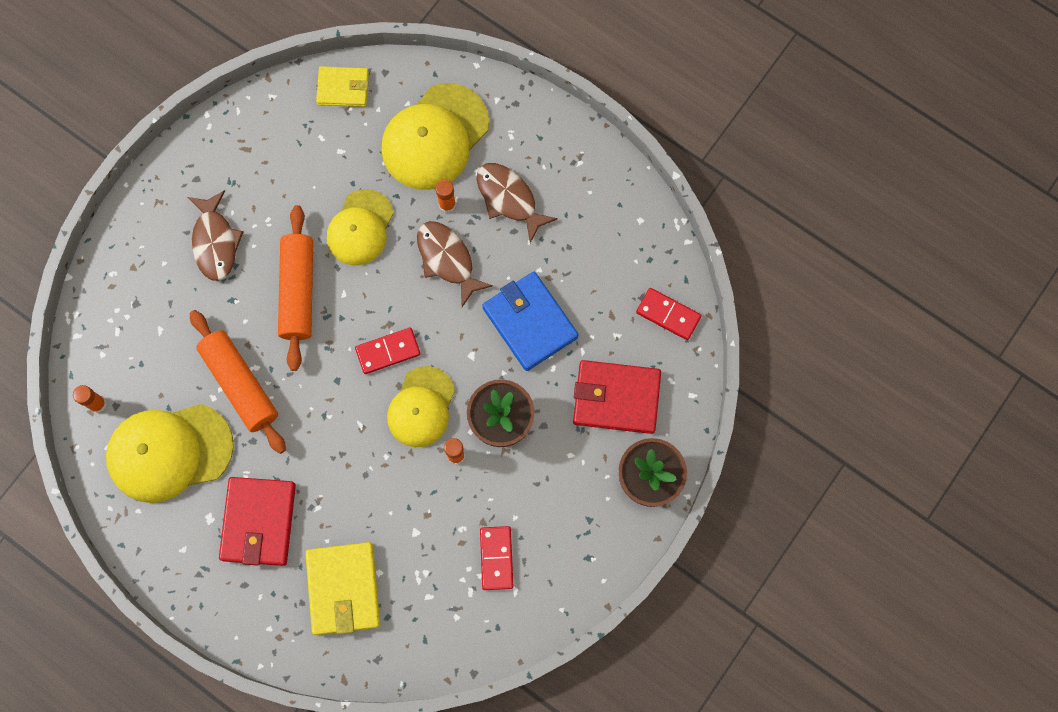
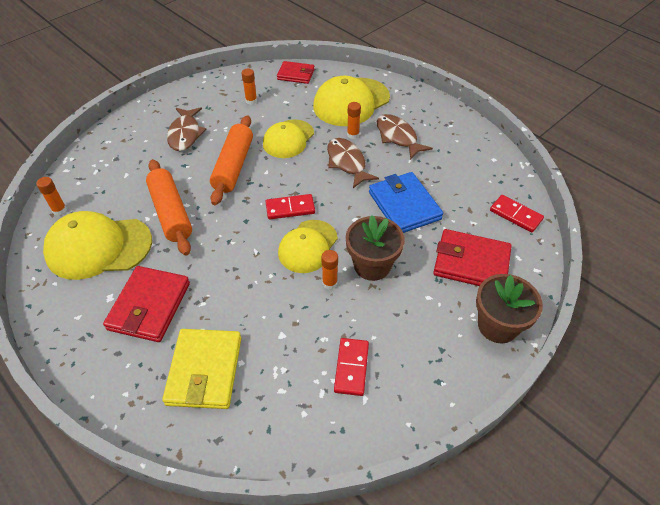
camera: 10 degrees right, 25 degrees down
(290, 158) = (251, 101): none -> orange glue stick
(343, 88) = (296, 74): yellow wallet -> red wallet

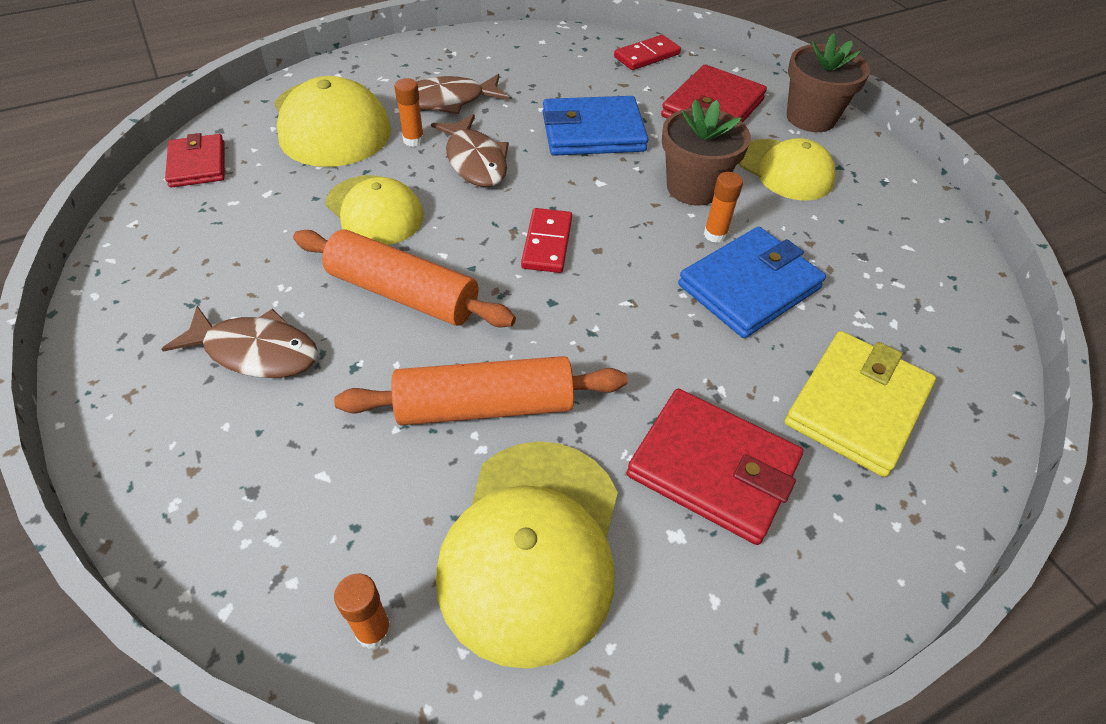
camera: 75 degrees left, 0 degrees up
(204, 370) = (857, 406): yellow wallet -> yellow wallet turned 75 degrees counterclockwise
(251, 101) = (227, 236): orange glue stick -> none
(288, 306) = (749, 287): none -> blue wallet
(296, 74) = (198, 164): red wallet -> red wallet turned 45 degrees counterclockwise
(308, 246) = (637, 241): yellow cap -> yellow cap (785, 170)
(347, 163) = (475, 161): brown fish -> brown fish turned 105 degrees counterclockwise
(351, 368) = (861, 247): red domino -> none

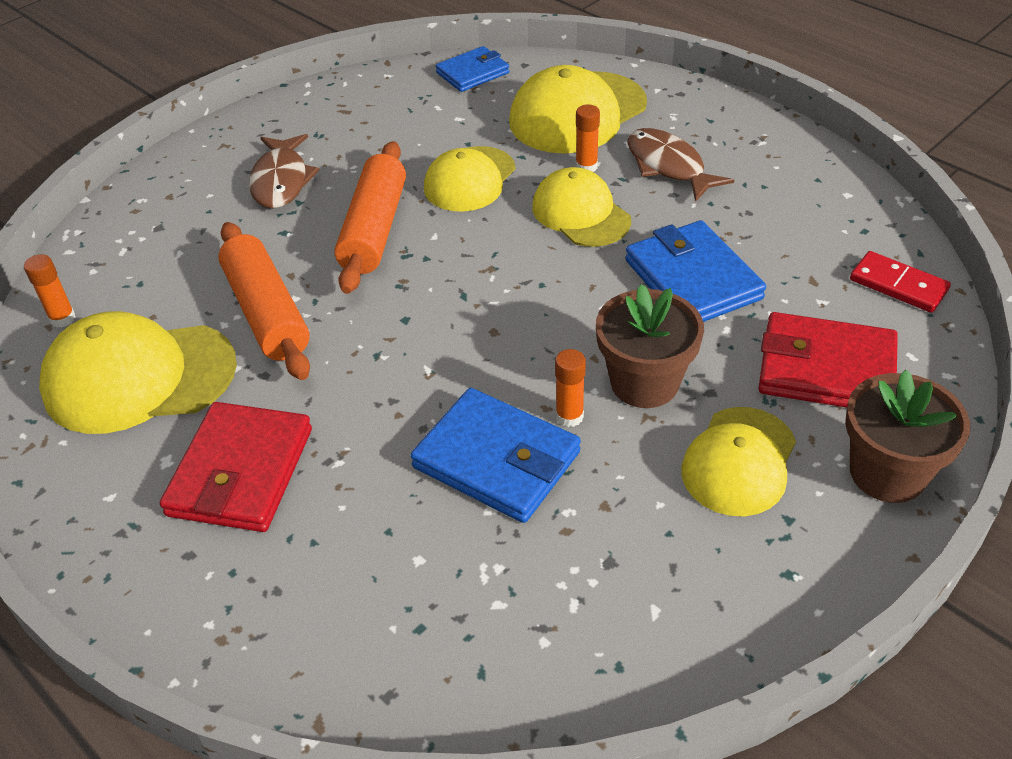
camera: 75 degrees right, 5 degrees down
(198, 164) = (472, 73): red wallet -> blue wallet
(475, 161) = (581, 213): brown fish -> yellow cap
(547, 243) = (484, 294): red domino -> none
(857, 406) = (352, 577): yellow wallet -> none

